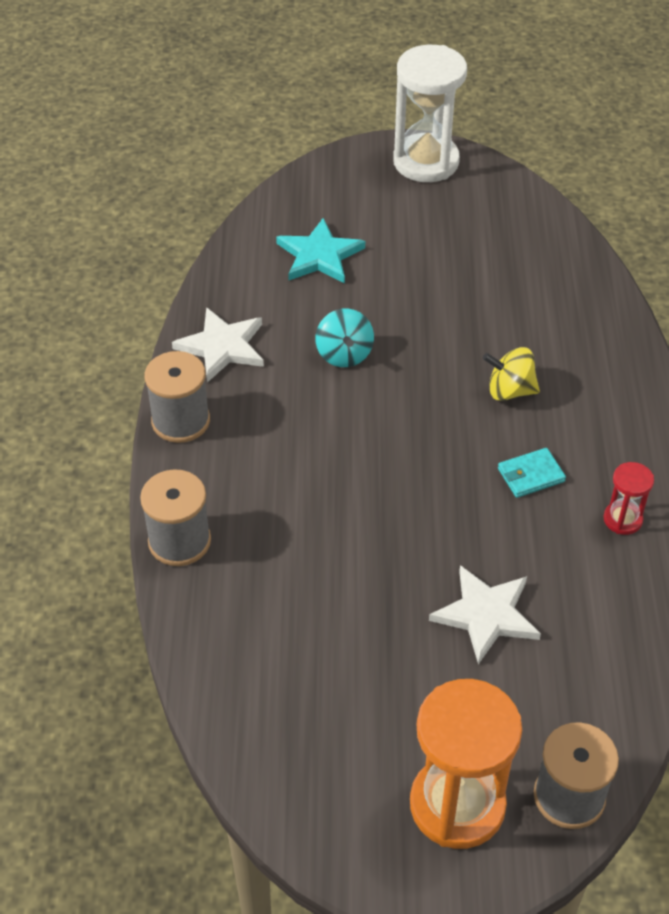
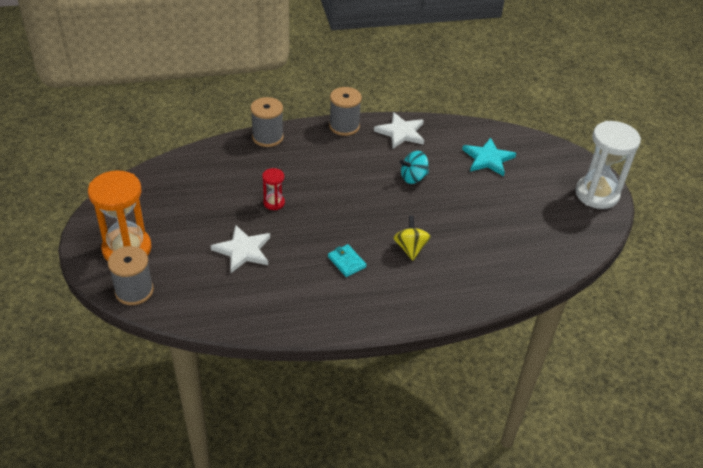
camera: 75 degrees right, 5 degrees down
(622, 519) = (324, 305): red hourglass -> red hourglass (274, 203)

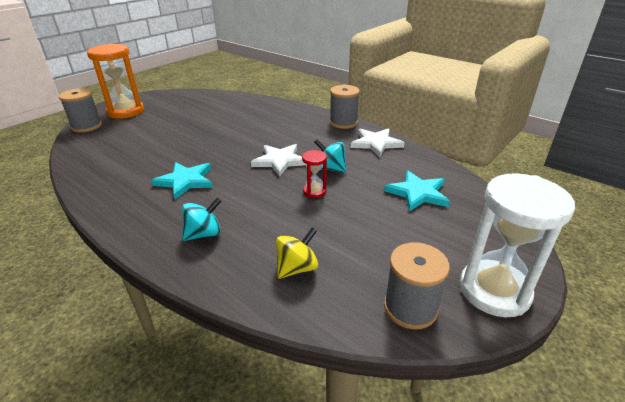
camera: 55 degrees right, 10 degrees down
(243, 250) = (158, 141): white star -> white star (280, 161)
(267, 137) = (288, 107): grey spool -> grey spool (410, 308)
(274, 203) = (222, 132): red hourglass -> red hourglass (314, 191)
(346, 262) = (185, 181): turquoise wallet -> turquoise star
(410, 248) = (236, 202): yellow spinning top -> yellow spinning top (297, 268)
(436, 281) = (204, 234): none -> turquoise spinning top

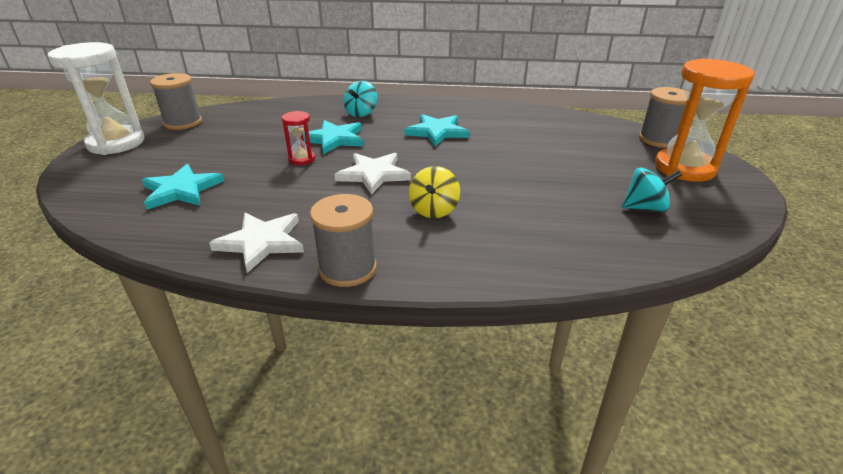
camera: 145 degrees right, 0 degrees up
(269, 204) = (334, 139): none -> turquoise star
(297, 268) = (273, 117): yellow spinning top -> yellow spinning top (434, 210)
(330, 169) = (304, 185): turquoise spinning top -> turquoise spinning top (645, 208)

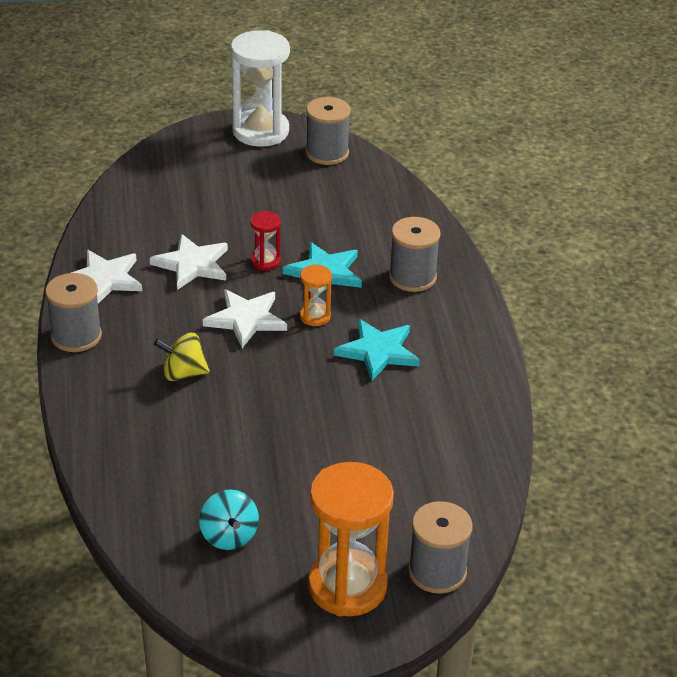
camera: 75 degrees right, 5 degrees up
(181, 190) = (178, 206): turquoise star -> none
(278, 191) = (192, 264): none -> white star
(361, 113) = (412, 277): turquoise spinning top -> grey spool
(385, 148) = (315, 316): none -> orange hourglass

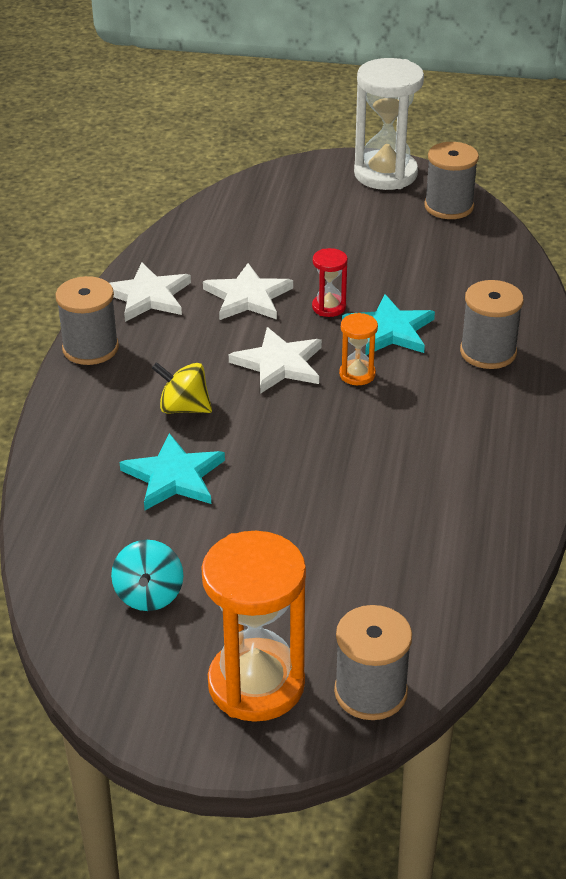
camera: 20 degrees right, 0 degrees up
(378, 351) = (412, 426): turquoise star -> turquoise star (174, 476)

